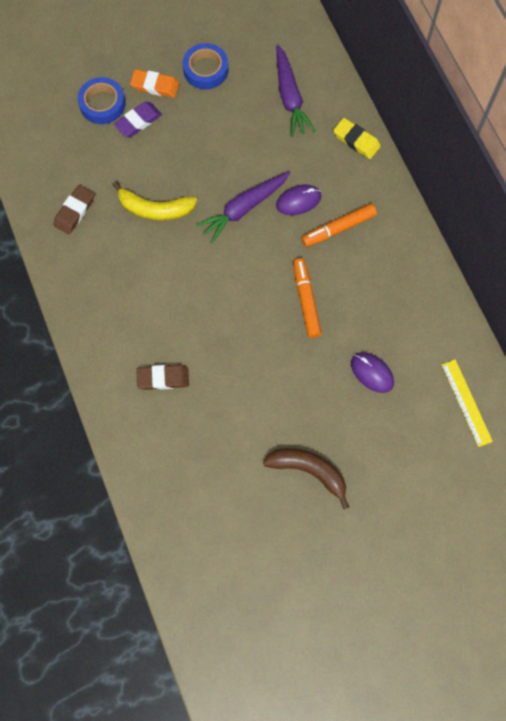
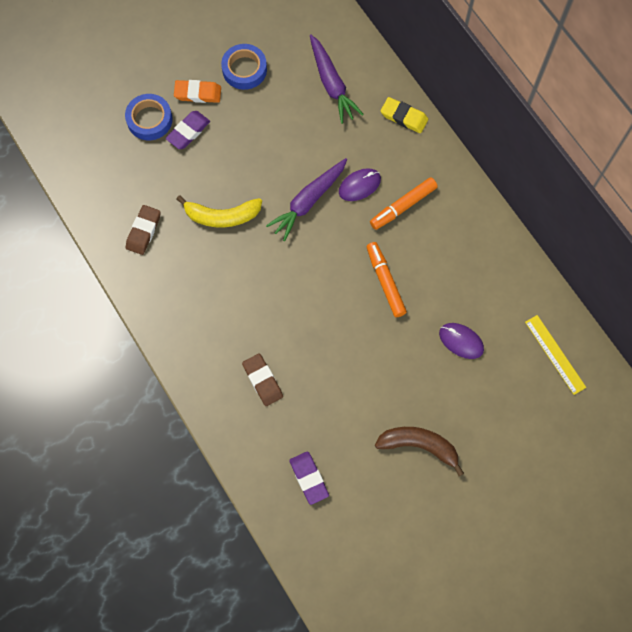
camera: 10 degrees left, 0 degrees up
(163, 378) = (262, 381): brown eraser -> brown eraser turned 75 degrees clockwise
(190, 484) = (309, 478): none -> purple eraser

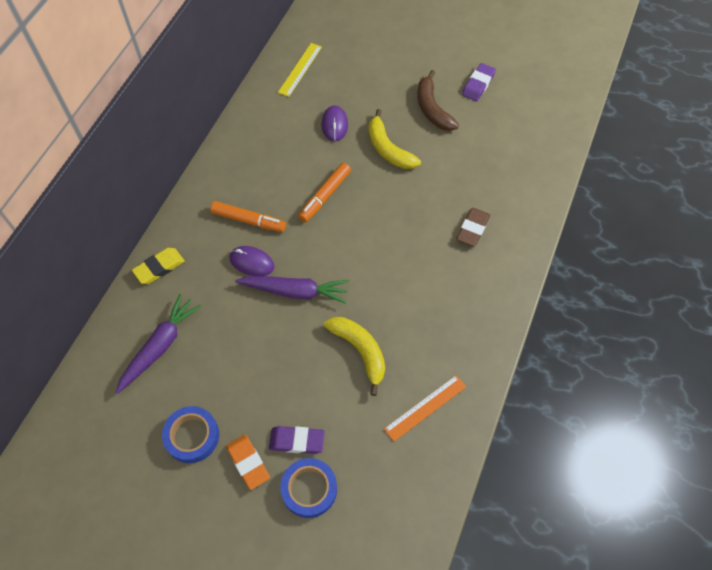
camera: 125 degrees left, 10 degrees down
(143, 231) = (425, 408): brown eraser -> orange ruler
(309, 478) = (514, 157): purple eraser -> purple eraser (478, 84)
(399, 370) = (388, 149): none -> yellow banana
(404, 117) = (159, 267): yellow eraser -> yellow eraser turned 60 degrees clockwise

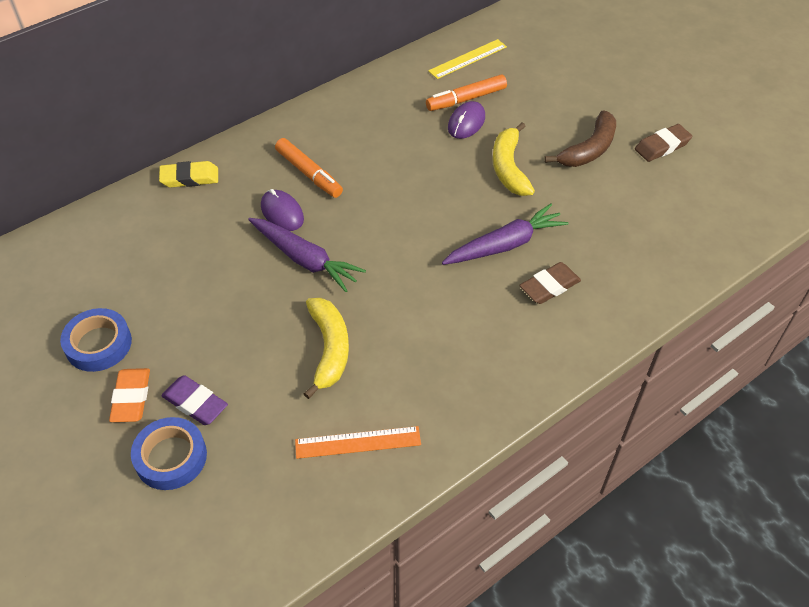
camera: 30 degrees right, 10 degrees down
(160, 346) = (134, 247): purple carrot -> purple carrot (505, 245)
(325, 196) = (405, 184): orange marker -> orange marker (466, 99)
(432, 109) = (589, 149): brown banana -> brown banana turned 150 degrees counterclockwise
(478, 84) = (662, 146): purple eraser -> brown eraser

